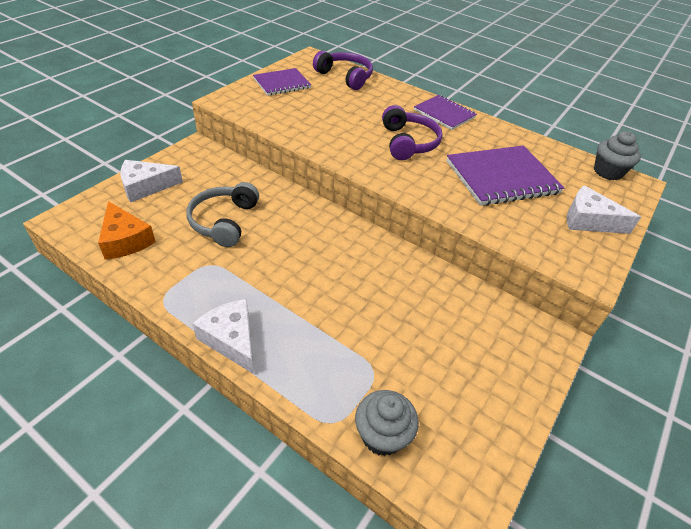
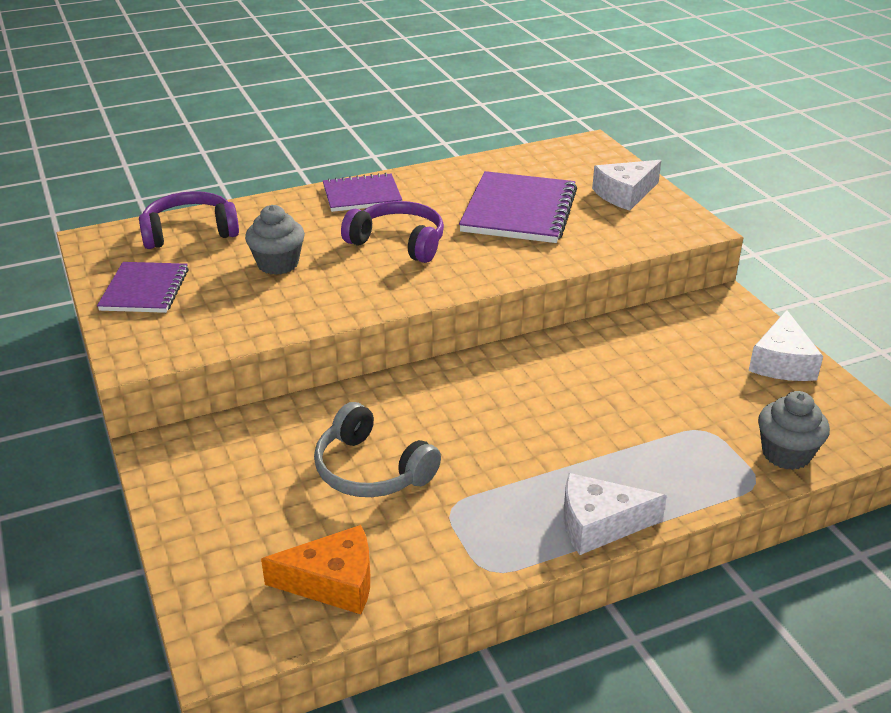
camera: 55 degrees left, 10 degrees down
(146, 186) = (215, 531): white cheese -> white cheese (782, 362)
(608, 172) = (560, 149): grey cupcake -> grey cupcake (278, 264)

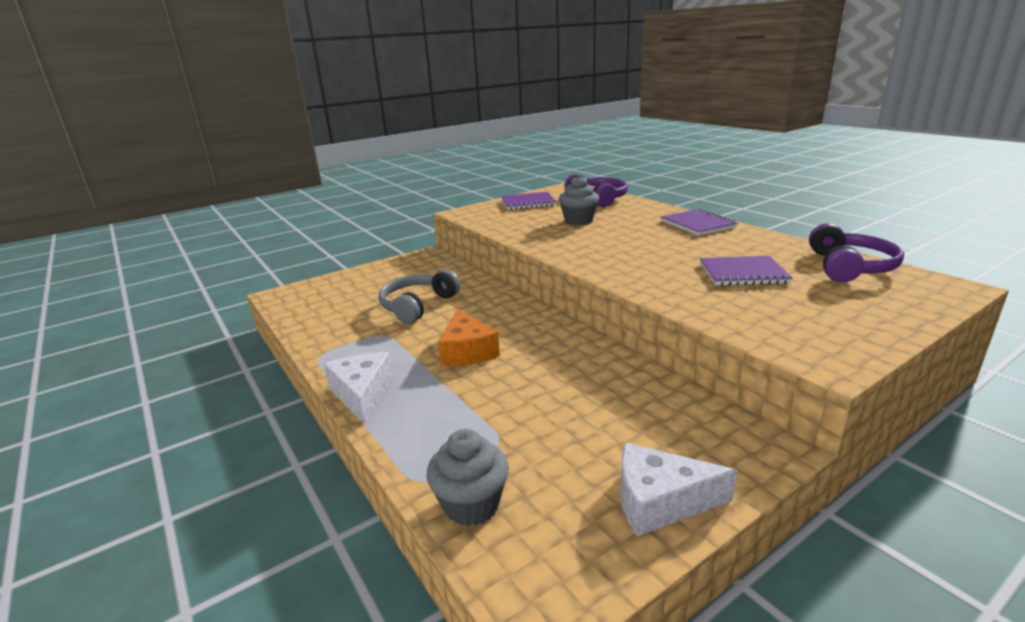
camera: 80 degrees right, 10 degrees down
(333, 582) = (319, 311): orange cheese -> orange cheese (467, 351)
(398, 242) = (638, 243): purple headphones -> purple headphones (849, 267)
(519, 211) = (743, 273): purple notebook -> purple notebook, size x0.63
(625, 194) = (853, 315): white cheese -> none

